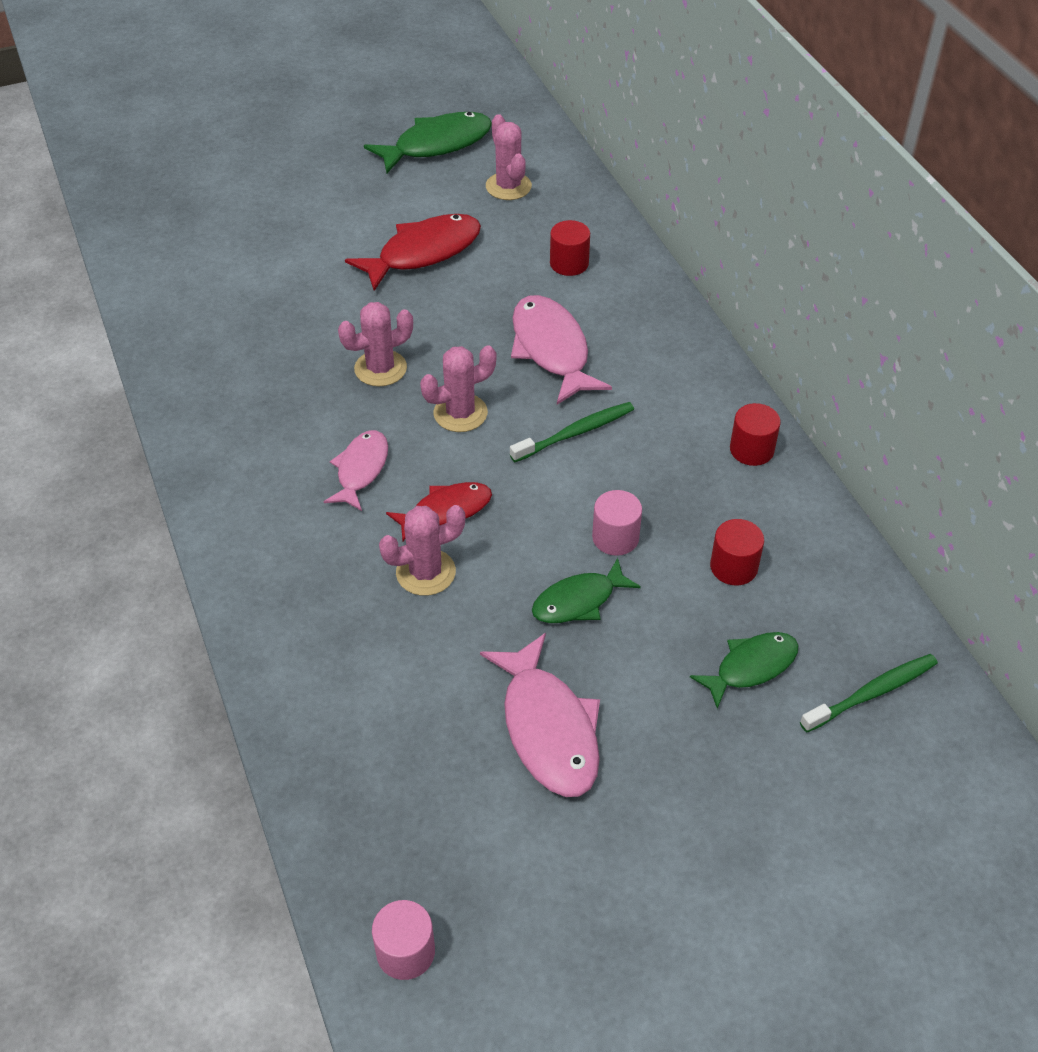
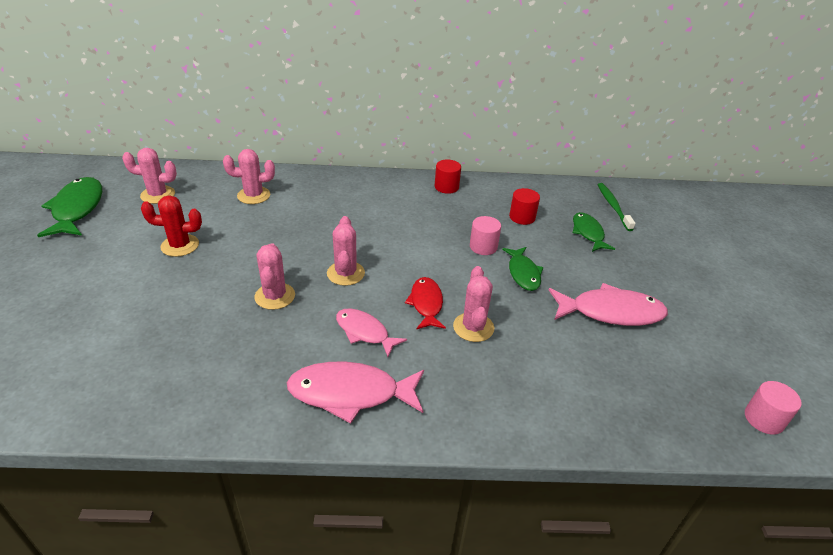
camera: 70 degrees left, 10 degrees down
(423, 253) = (180, 245): red fish -> red cactus
(551, 350) = (320, 223): pink fish -> pink fish (350, 393)
(569, 263) = (254, 195): red cylinder -> pink cactus
(575, 433) = (395, 236): green toothbrush -> none

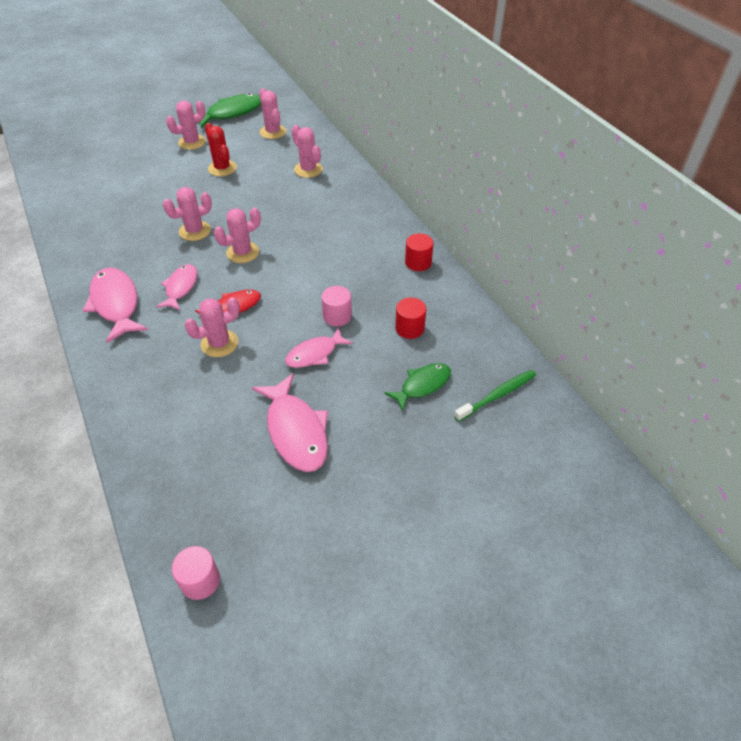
camera: 65 degrees right, 10 degrees up
(95, 252) = (192, 142): none -> pink cactus
(523, 273) = (315, 354): green fish -> pink fish

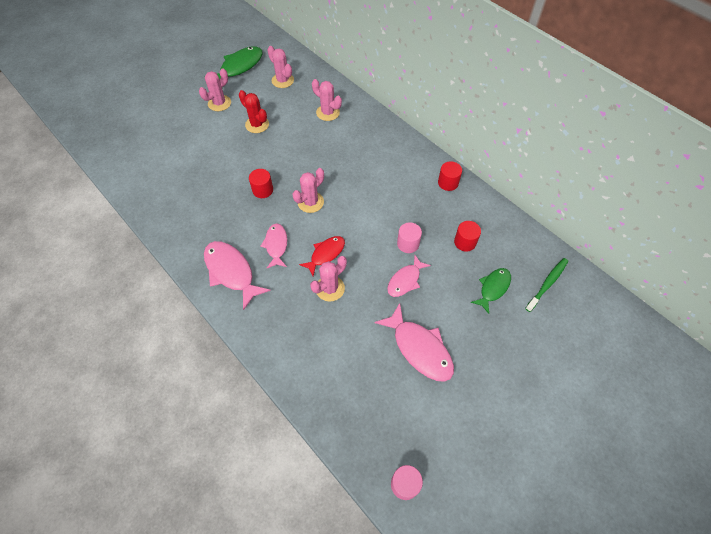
camera: 15 degrees left, 10 degrees up
(195, 231) = (262, 190): pink cactus -> red cylinder

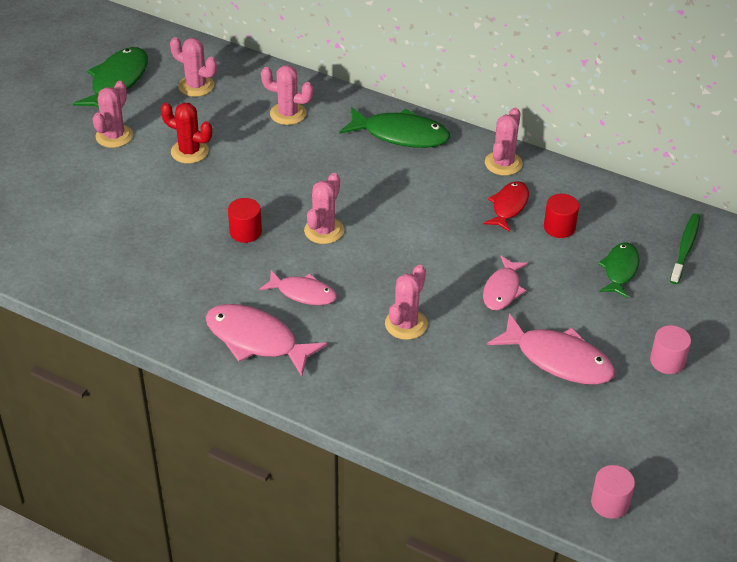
camera: 20 degrees left, 15 degrees down
(276, 245) = (303, 293): pink fish -> pink fish turned 135 degrees clockwise
(325, 254) = (379, 286): red fish -> red fish (508, 206)
(390, 145) = (400, 135): none -> green fish
(408, 244) = (485, 247): pink cylinder -> pink cylinder (667, 361)
(448, 183) = (503, 163): red cylinder -> pink cactus

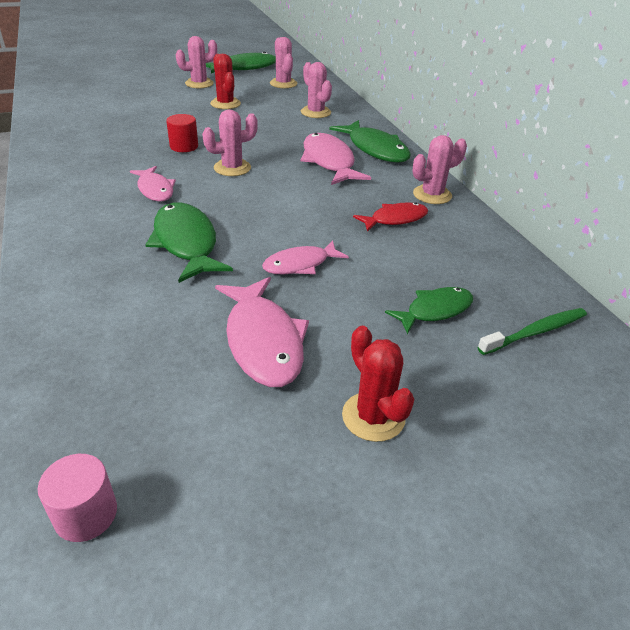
camera: 40 degrees right, 5 degrees down
(256, 340) = (77, 196): pink fish -> pink fish (329, 162)
(406, 324) = (186, 243): pink cactus -> green fish
(559, 227) = (420, 252): red cylinder -> none
(667, 361) = (373, 417): pink cylinder -> red cactus

